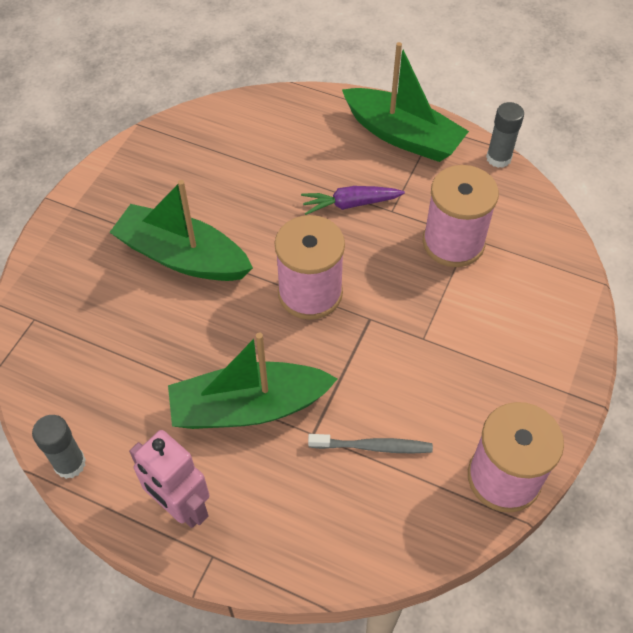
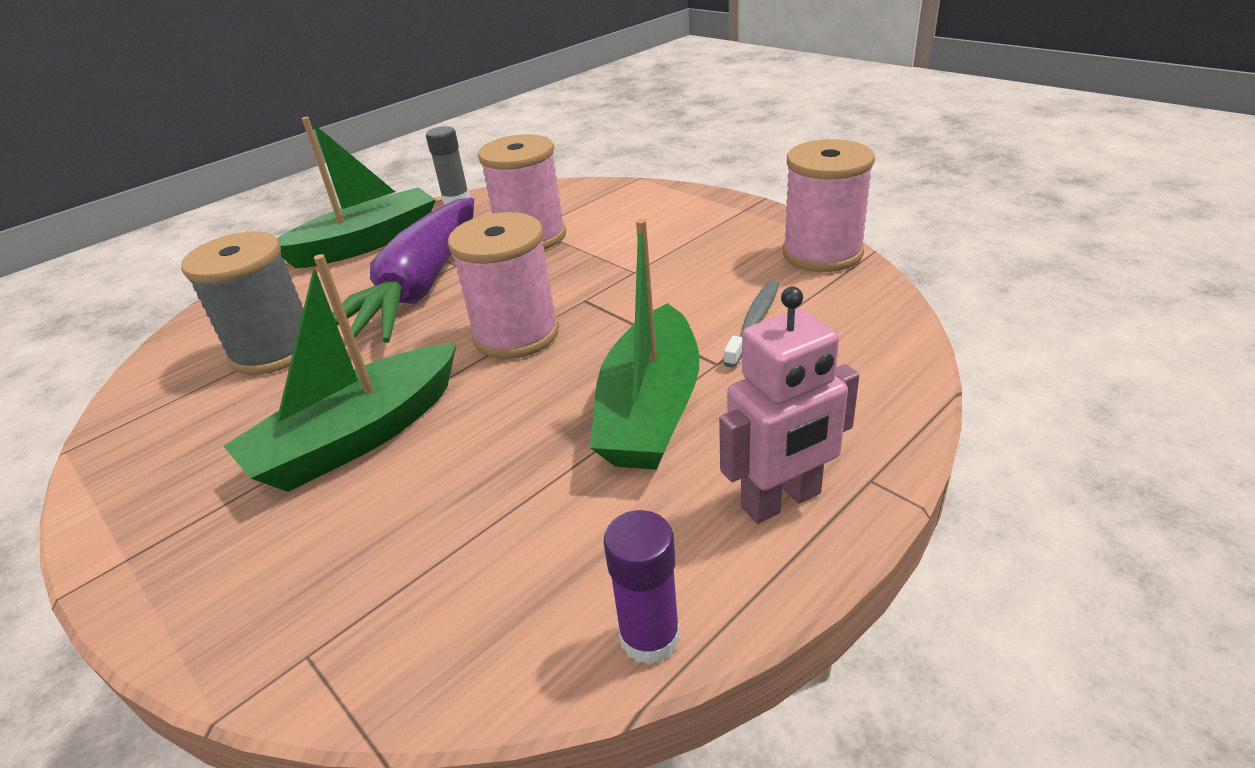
camera: 65 degrees left, 20 degrees down
(70, 464) = (650, 637): grey glue stick -> purple glue stick
(252, 162) = (274, 350): none -> grey spool
(350, 204) = (419, 288): purple carrot -> purple carrot, size x2.13

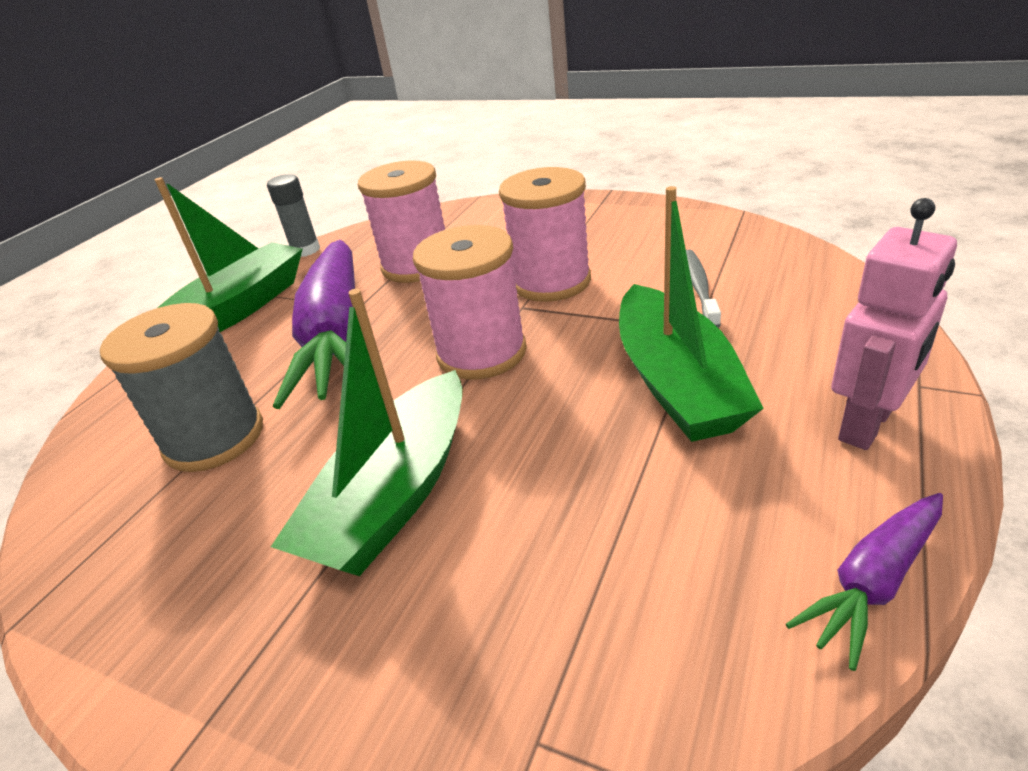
camera: 20 degrees left, 0 degrees up
(650, 637) = (872, 583): purple glue stick -> purple carrot
(822, 253) = (703, 221): pink spool -> pink spool (551, 282)

